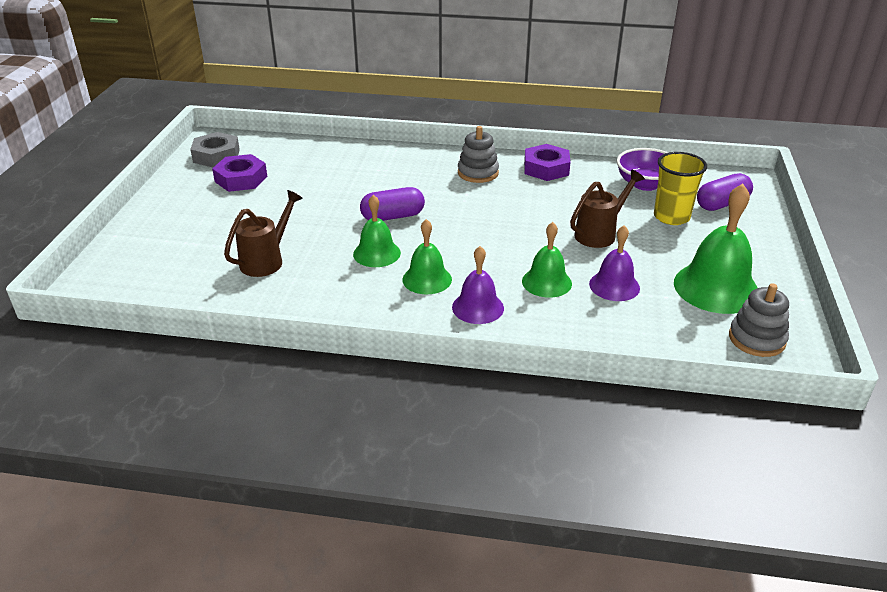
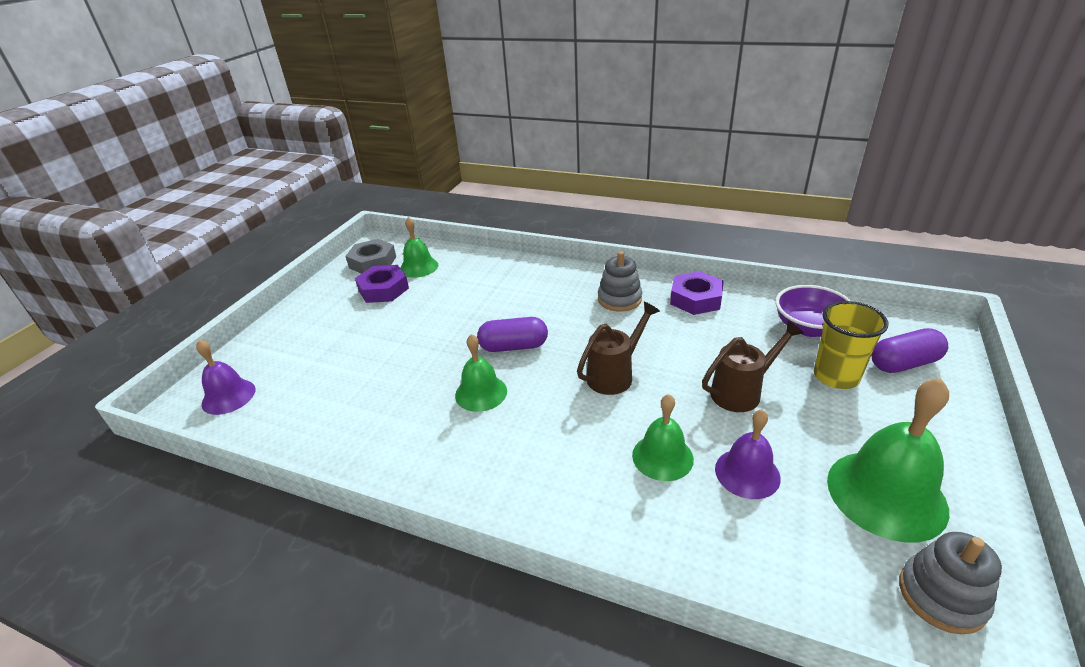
camera: 15 degrees right, 0 degrees up
(266, 261) = (366, 390): brown watering can -> brown watering can (614, 375)
(427, 279) = (523, 435): green bell -> green bell (419, 267)
(478, 307) = (570, 485): purple bell -> purple bell (228, 396)

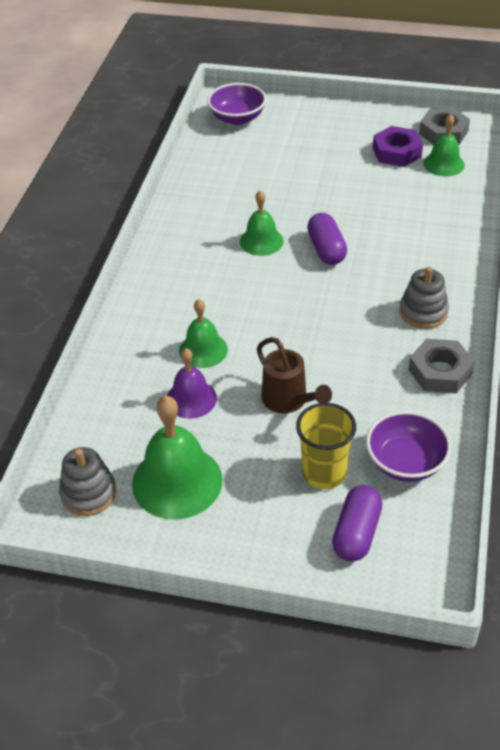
camera: 80 degrees right, 10 degrees up
(228, 396) = (237, 118): purple bell -> purple bowl
(614, 375) = (298, 317): brown watering can -> none
(695, 299) = (440, 371): purple nut -> grey nut
(904, 363) = (356, 533): purple capsule -> purple capsule turned 45 degrees clockwise

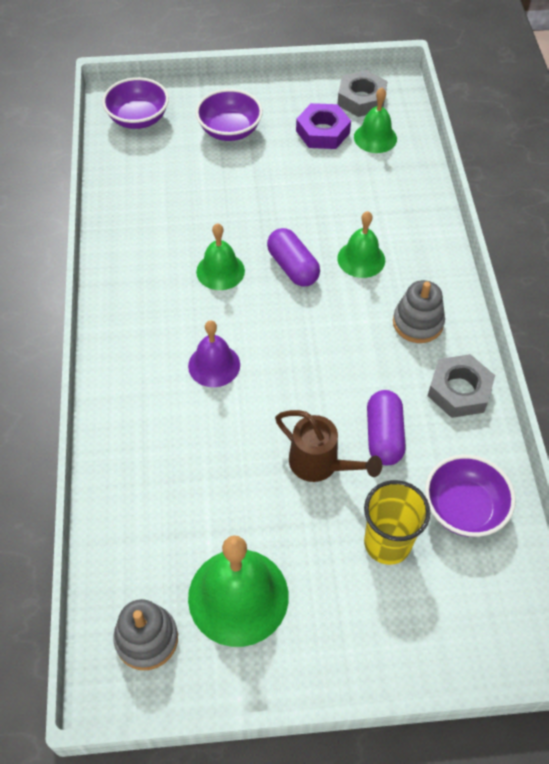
camera: 20 degrees left, 10 degrees up
(191, 399) = (216, 488): purple bell -> purple bell (214, 365)
(203, 350) = (207, 423): green bell -> green bell (361, 259)
(313, 138) = (229, 130): none -> purple bowl
(356, 533) = (445, 607): purple capsule -> purple capsule (383, 436)

